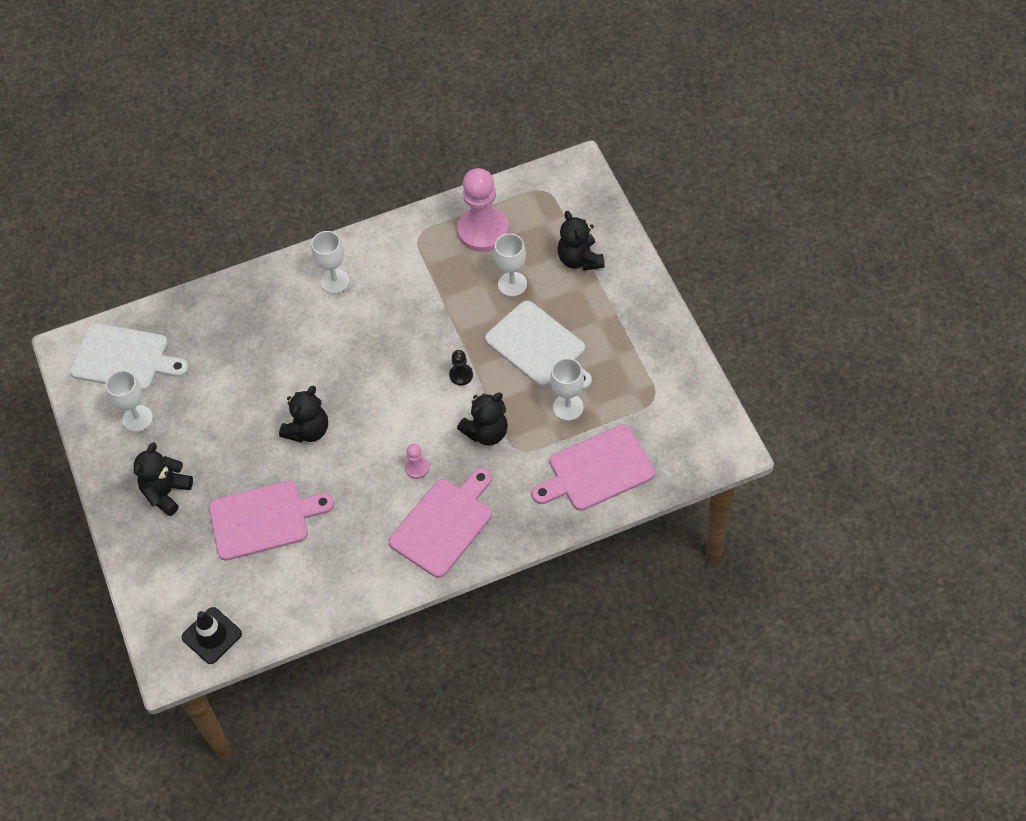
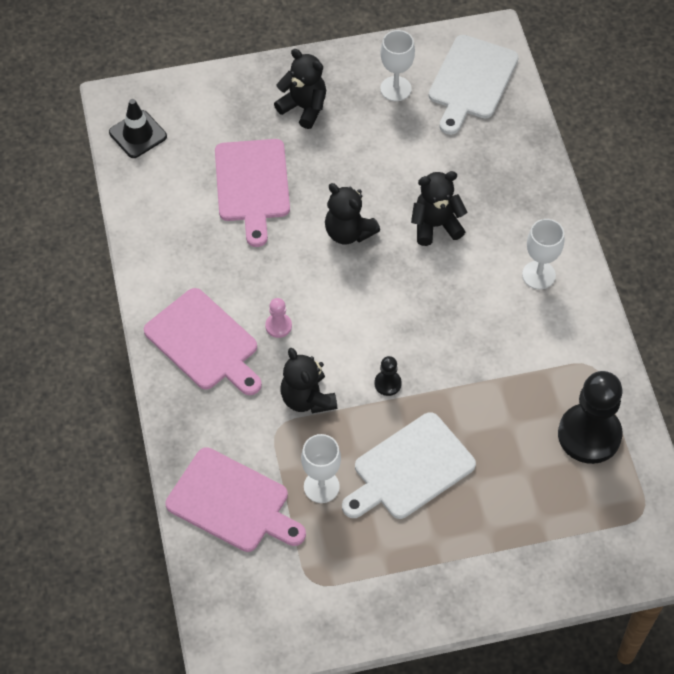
camera: 95 degrees right, 0 degrees up
(483, 230) = (589, 435): pink pawn -> black pawn
(512, 284) = (504, 455): white goblet -> none
(580, 259) = (529, 535): black teddy bear -> black teddy bear (435, 225)
(597, 470) = (232, 502): pink cutting board -> pink cutting board turned 135 degrees clockwise

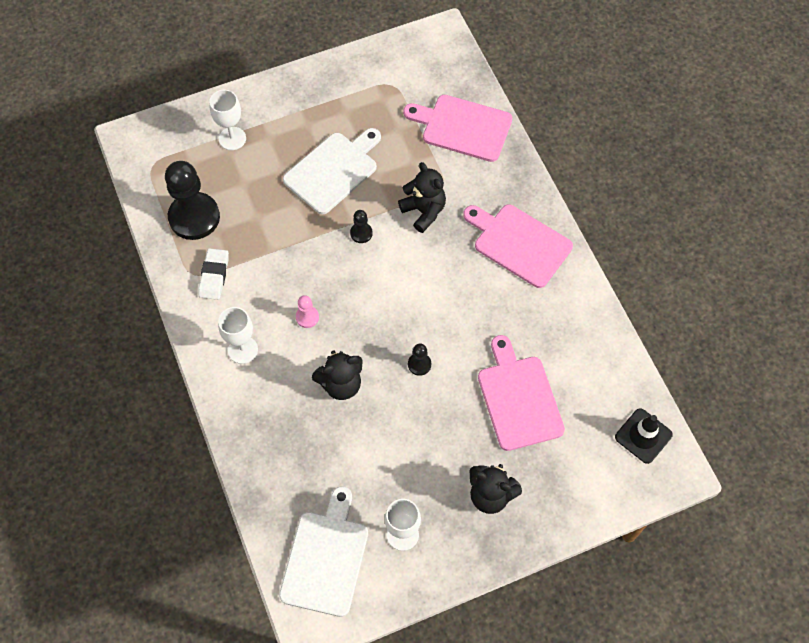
camera: 170 degrees right, 5 degrees up
(278, 326) = (461, 267): pink pawn -> pink pawn (307, 317)
(321, 486) = (398, 148): white goblet -> white goblet (232, 138)
(348, 232) = (419, 364): black teddy bear -> black pawn
(567, 360) = (214, 276): none -> white eraser

